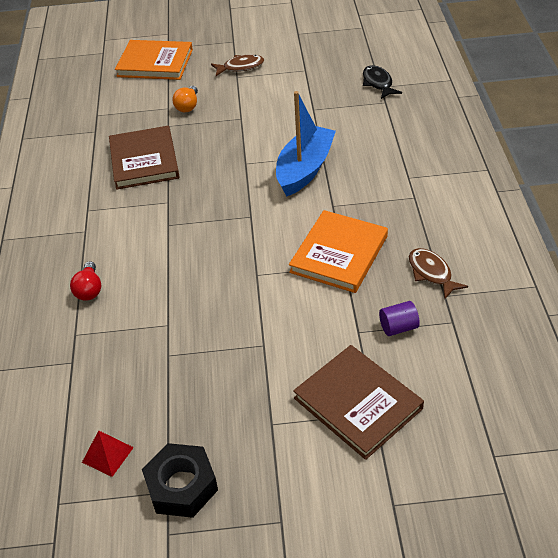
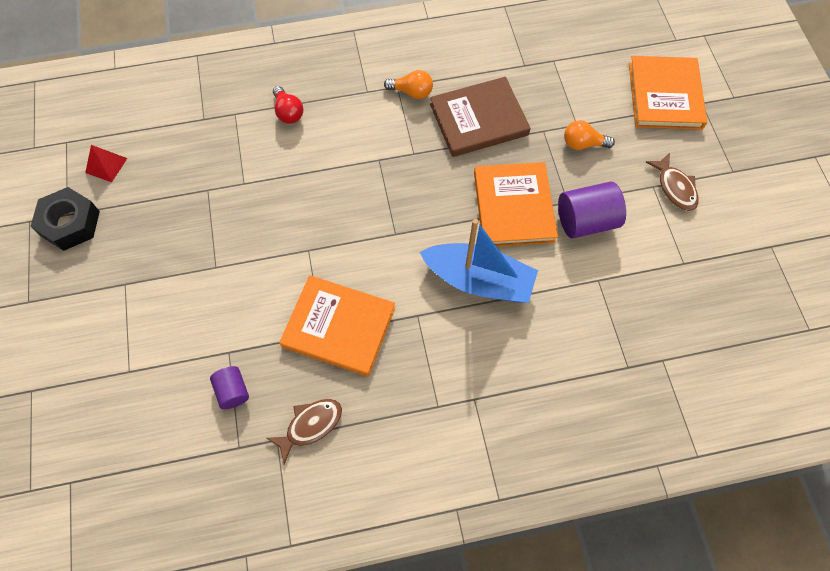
camera: 80 degrees right, 20 degrees up
(89, 290) = (288, 112): red light bulb -> red light bulb turned 105 degrees counterclockwise
(98, 200) = (412, 92): none -> orange light bulb
(239, 146) = (513, 207): none -> orange book
(260, 111) = (586, 221): none -> purple cylinder
(358, 403) = (140, 356): brown book -> none
(378, 83) = (670, 356): black fish -> none

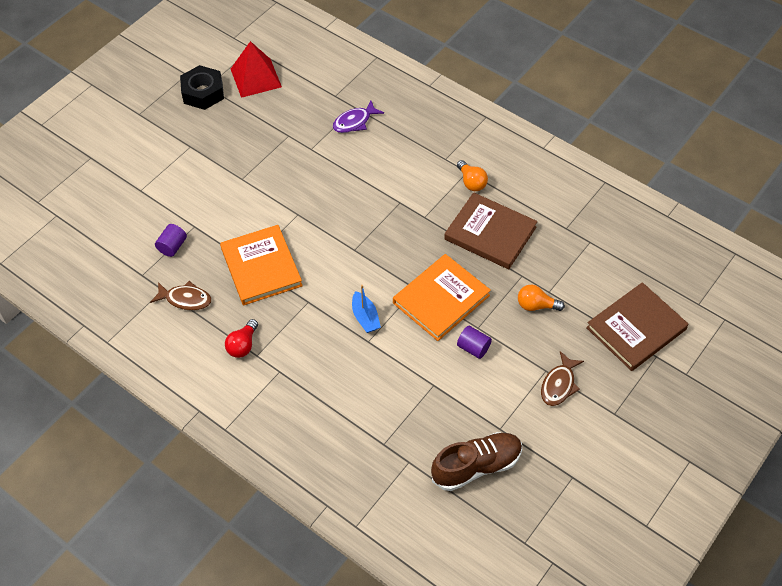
camera: 50 degrees right, 10 degrees down
(106, 165) = (256, 78): red pyramid -> red pyramid, size x1.76
(251, 126) = (354, 122): none -> purple fish
(288, 112) = (385, 132): red light bulb -> red light bulb (243, 345)
(479, 280) = (365, 317): blue boat -> blue boat, size x0.50
(583, 144) = (536, 305): orange light bulb -> orange light bulb turned 45 degrees counterclockwise
(586, 221) = (473, 348): purple cylinder -> purple cylinder, size x0.58
(665, 95) = (636, 329): orange book -> brown book
(708, 309) = (476, 466): none -> brown shoe

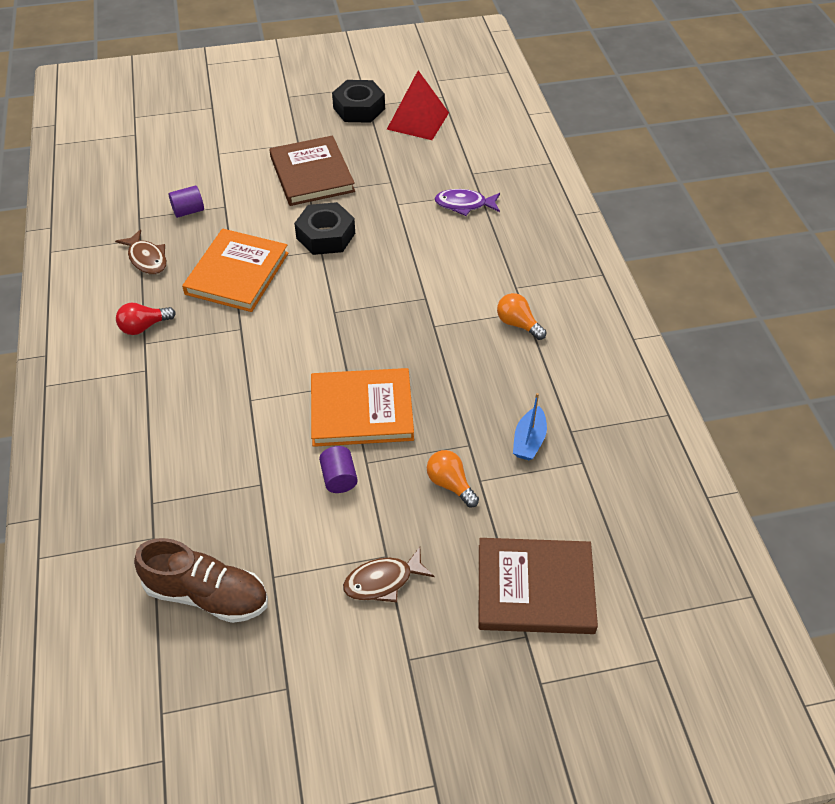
camera: 40 degrees right, 5 degrees down
(289, 202) = (325, 236): none -> black nut
(365, 317) = (273, 377): blue boat -> blue boat (529, 440)
(471, 182) = (518, 324): orange light bulb -> orange light bulb turned 120 degrees clockwise
(490, 233) = (482, 383): brown book -> brown book (312, 174)

